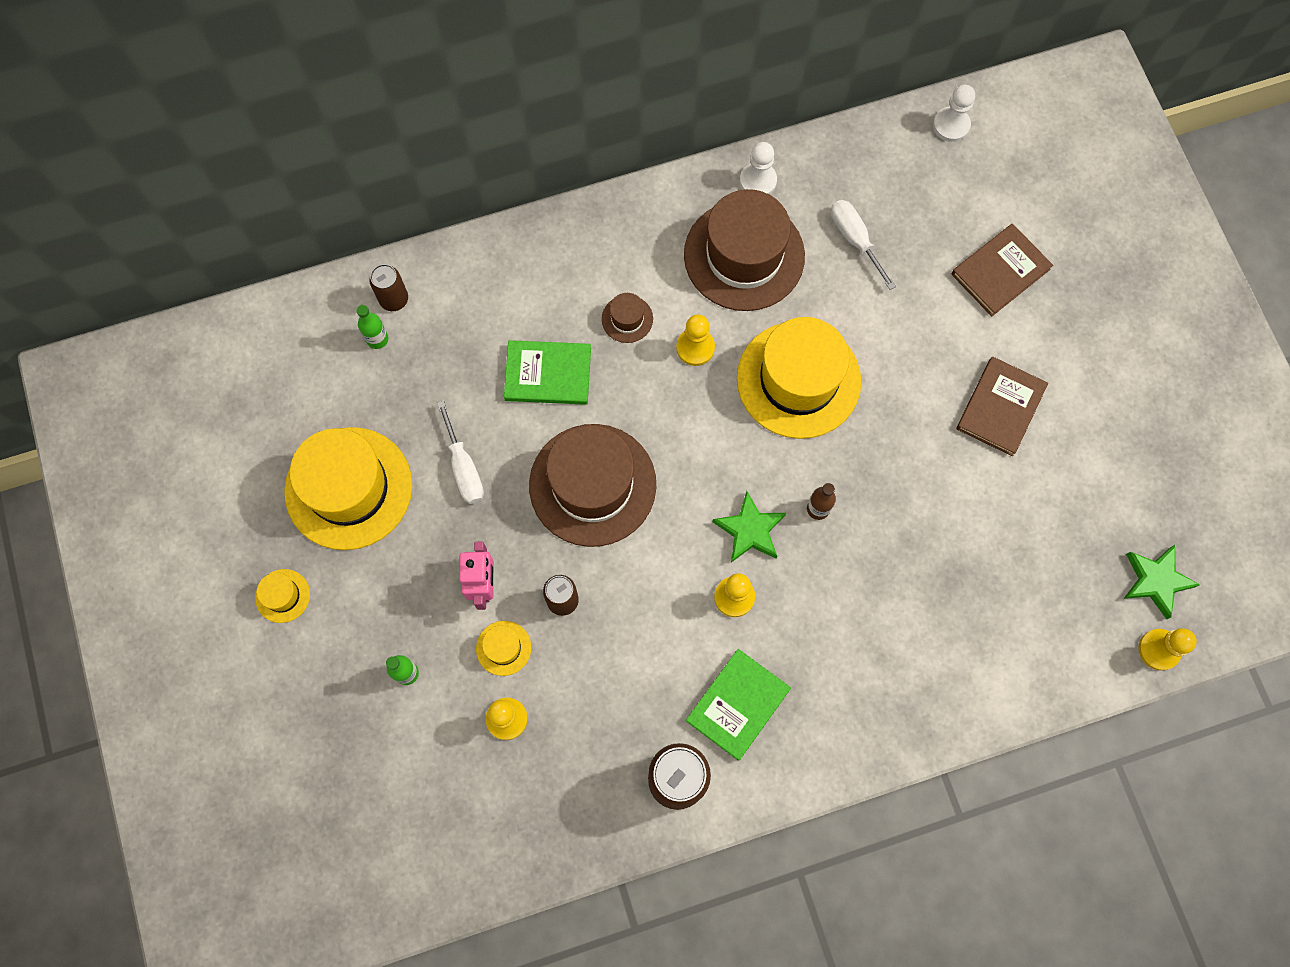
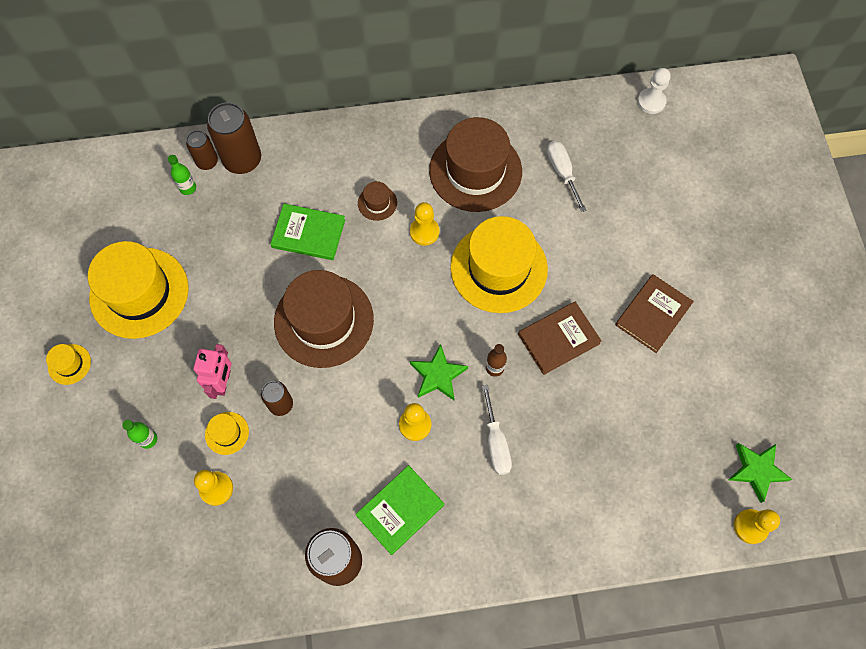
camera: 10 degrees right, 5 degrees down
(439, 289) = (242, 160): none -> brown can
(464, 468) = (229, 292): white screwdriver -> white screwdriver (496, 442)
(758, 181) = (497, 119): white pawn -> none
(1000, 271) = (670, 213): brown book -> brown book (558, 339)

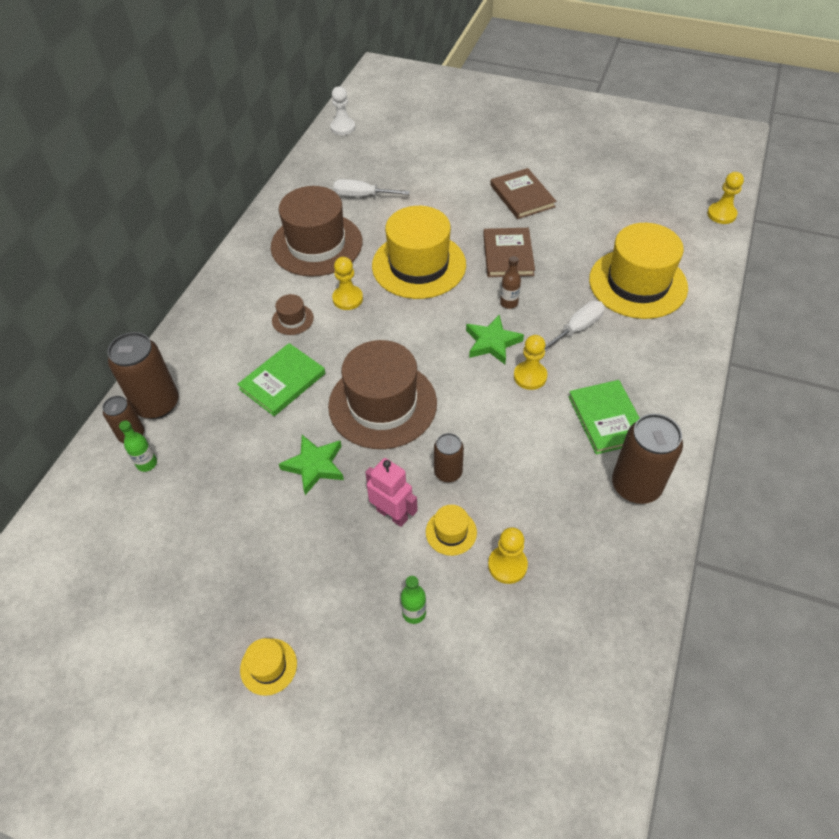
camera: 60 degrees left, 15 degrees down
(139, 292) = (233, 557): yellow hat -> yellow hat (638, 283)
(496, 442) = (577, 328): white screwdriver -> white screwdriver turned 60 degrees counterclockwise
(756, 470) = (679, 194): green star -> green star (314, 466)

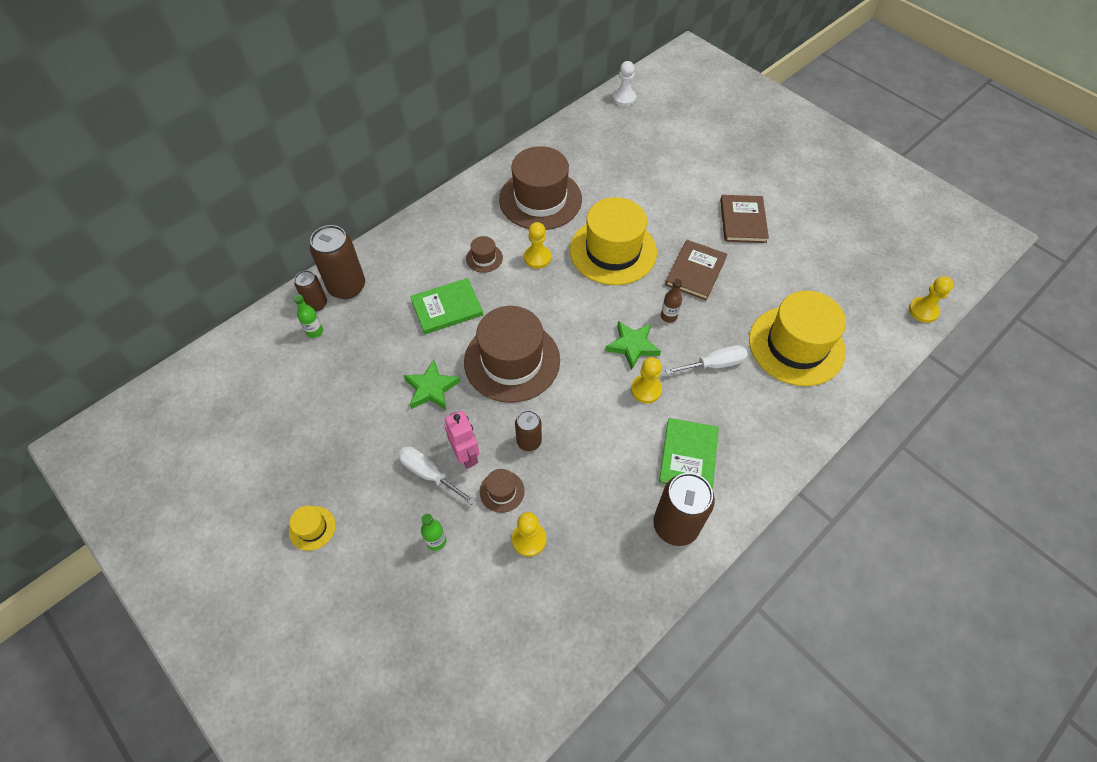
camera: 25 degrees right, 5 degrees up
(362, 196) = (603, 169): white screwdriver -> white screwdriver (429, 474)
(451, 532) = (502, 491): yellow hat -> brown hat

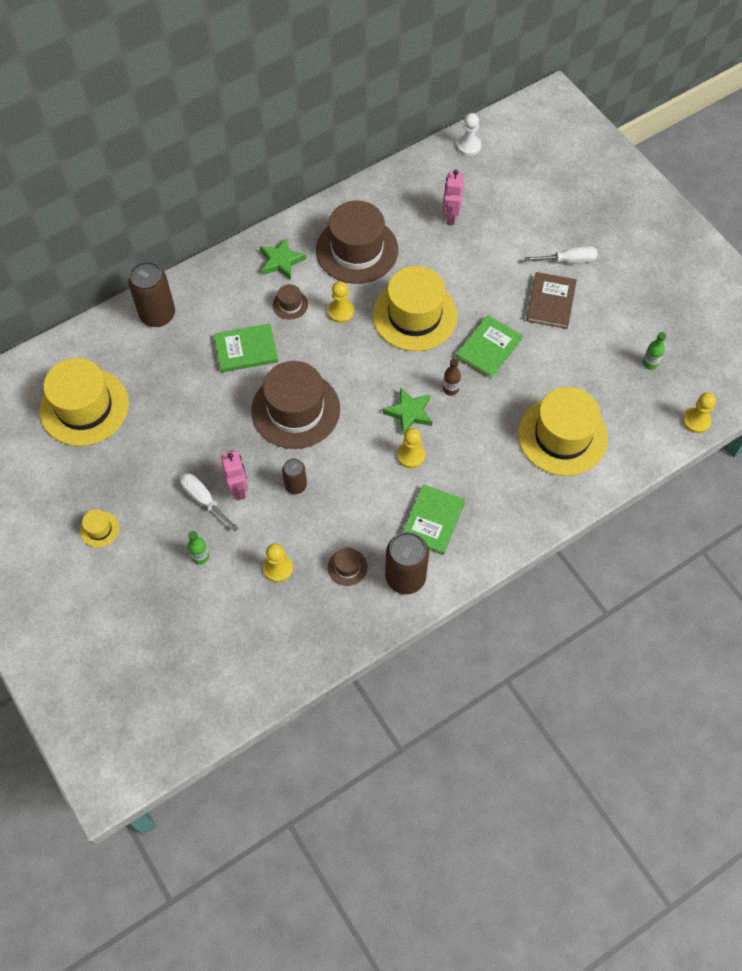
camera: 10 degrees right, 5 degrees up
(278, 392) = (84, 407): none -> yellow hat
(315, 331) = (123, 354): green bottle -> green bottle (650, 363)
(316, 304) = (128, 328): brown can -> none
(431, 388) = (219, 424): green star -> green star (281, 261)
(502, 491) = (263, 525): brown hat -> brown hat (347, 567)
(624, 158) = (451, 216): none -> pink robot
(695, 271) = (488, 348): brown book -> green book
(714, 364) = (480, 442): white screwdriver -> white screwdriver (569, 260)

